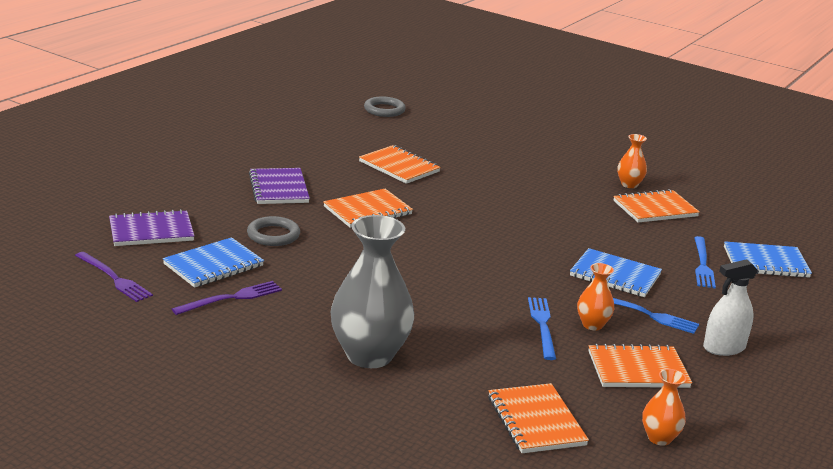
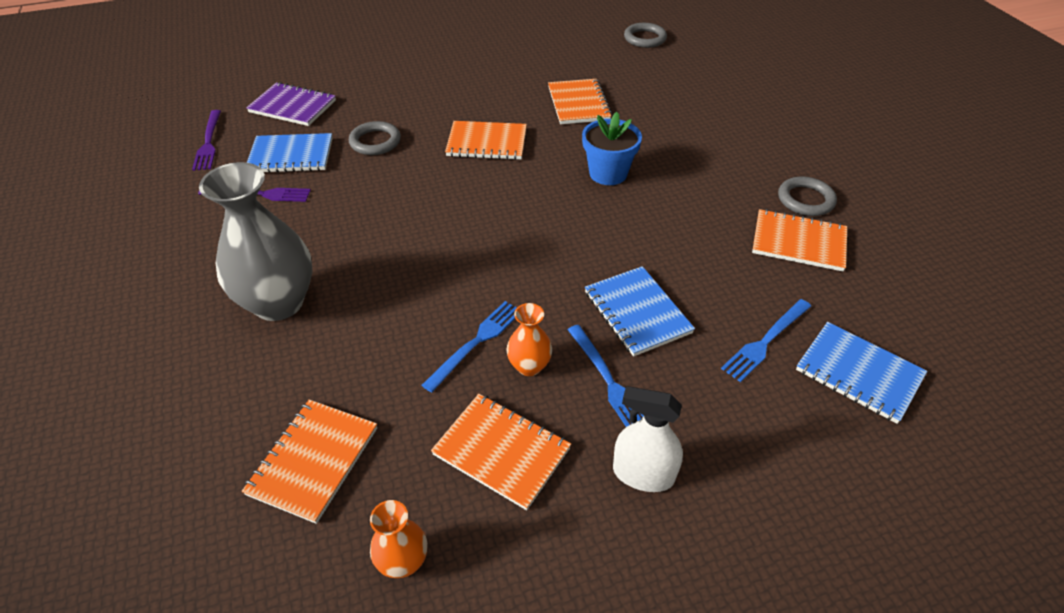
camera: 40 degrees right, 20 degrees up
(279, 188) = (442, 95): purple notebook -> none
(486, 205) = (608, 173): none -> blue flower pot
(629, 184) = (805, 200): orange vase -> grey ring

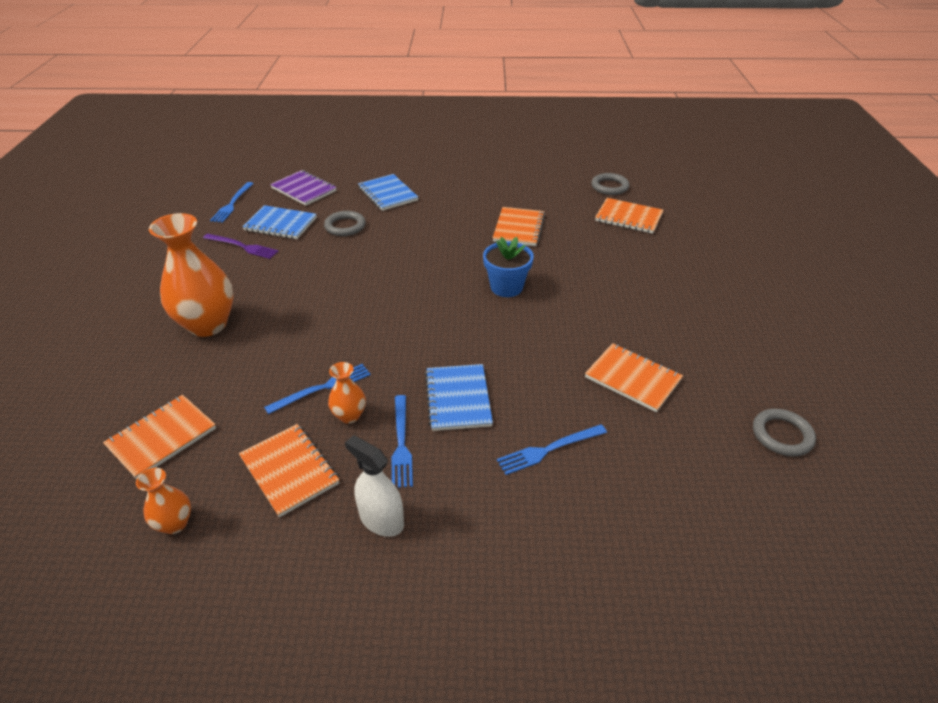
camera: 20 degrees right, 5 degrees down
(208, 142) = (232, 204): purple fork -> blue fork
(279, 303) = (208, 324): grey vase -> orange vase
(487, 143) = (426, 244): orange notebook -> orange notebook (628, 217)
(805, 200) = (663, 346): grey ring -> grey ring (782, 435)
(858, 373) = (612, 498): blue notebook -> blue notebook (388, 194)

